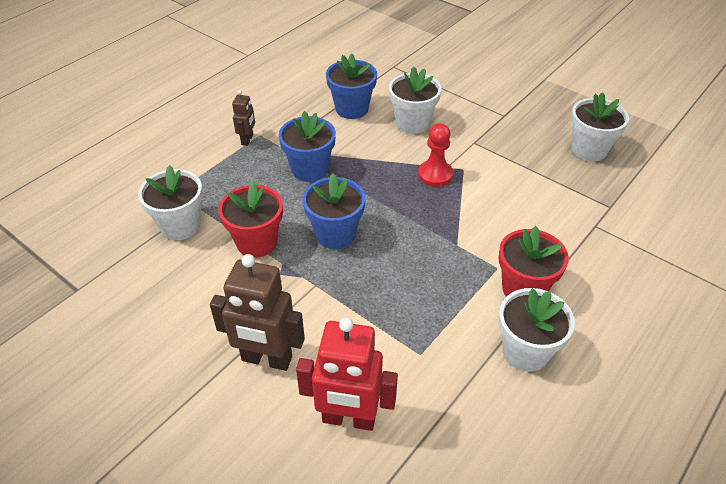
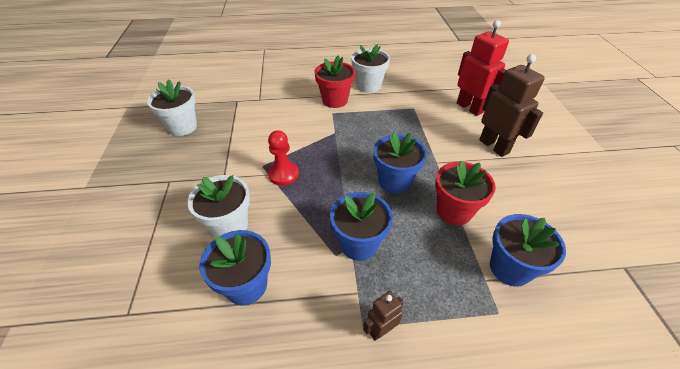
camera: 135 degrees left, 0 degrees up
(180, 226) = (510, 268): white flower pot -> blue flower pot

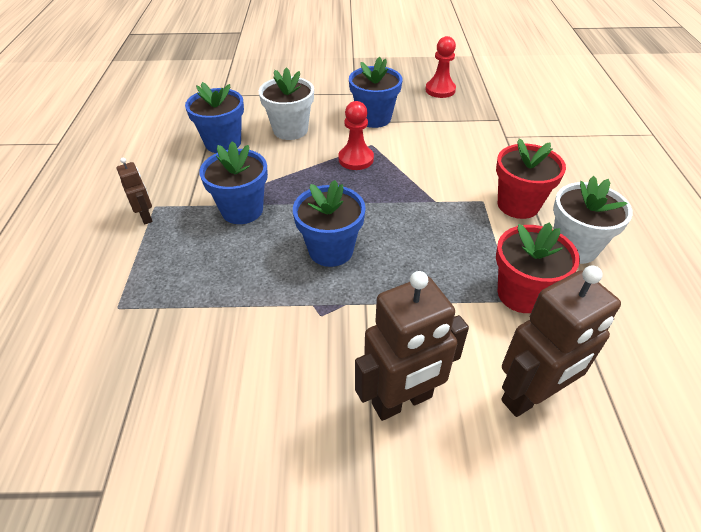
camera: 95 degrees right, 0 degrees up
(183, 127) = (440, 90): white flower pot -> red pawn
(454, 211) = (265, 302): red flower pot -> red flower pot (522, 294)
(470, 108) = (530, 396): red robot -> brown robot
(510, 268) = (162, 337): blue flower pot -> blue flower pot (374, 118)

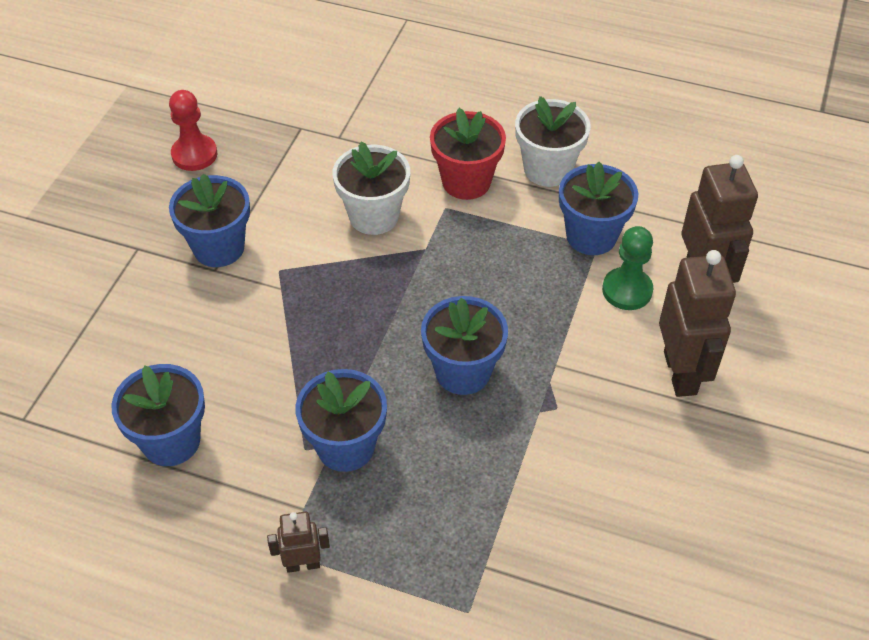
camera: 70 degrees left, 5 degrees up
(290, 130) = (188, 350): white flower pot -> white flower pot (374, 216)
(356, 159) = (302, 296): red pawn -> none
(476, 334) = (627, 290): none -> green pawn
(522, 294) = (591, 236): red flower pot -> blue flower pot

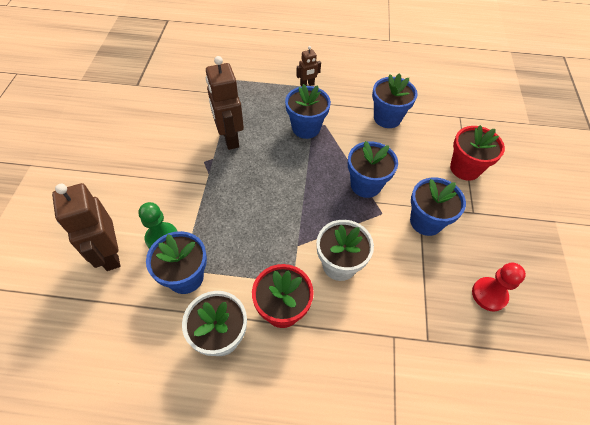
camera: 165 degrees right, 5 degrees up
(96, 315) = (465, 168): none -> red flower pot
(463, 372) = (257, 171): blue flower pot -> blue flower pot (366, 185)
(681, 373) = (133, 190): brown robot -> brown robot (229, 138)

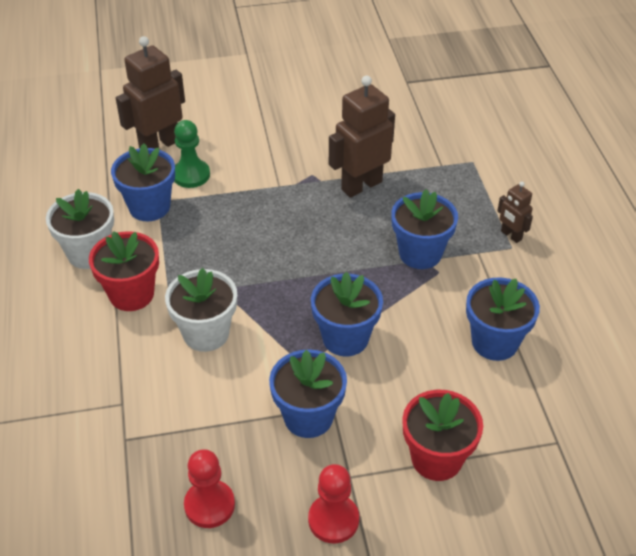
camera: 75 degrees right, 10 degrees down
(503, 228) = (333, 520): none -> red pawn

